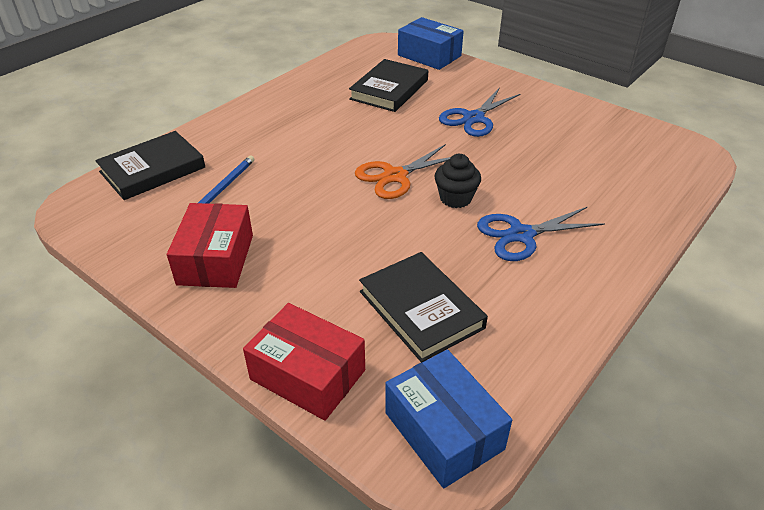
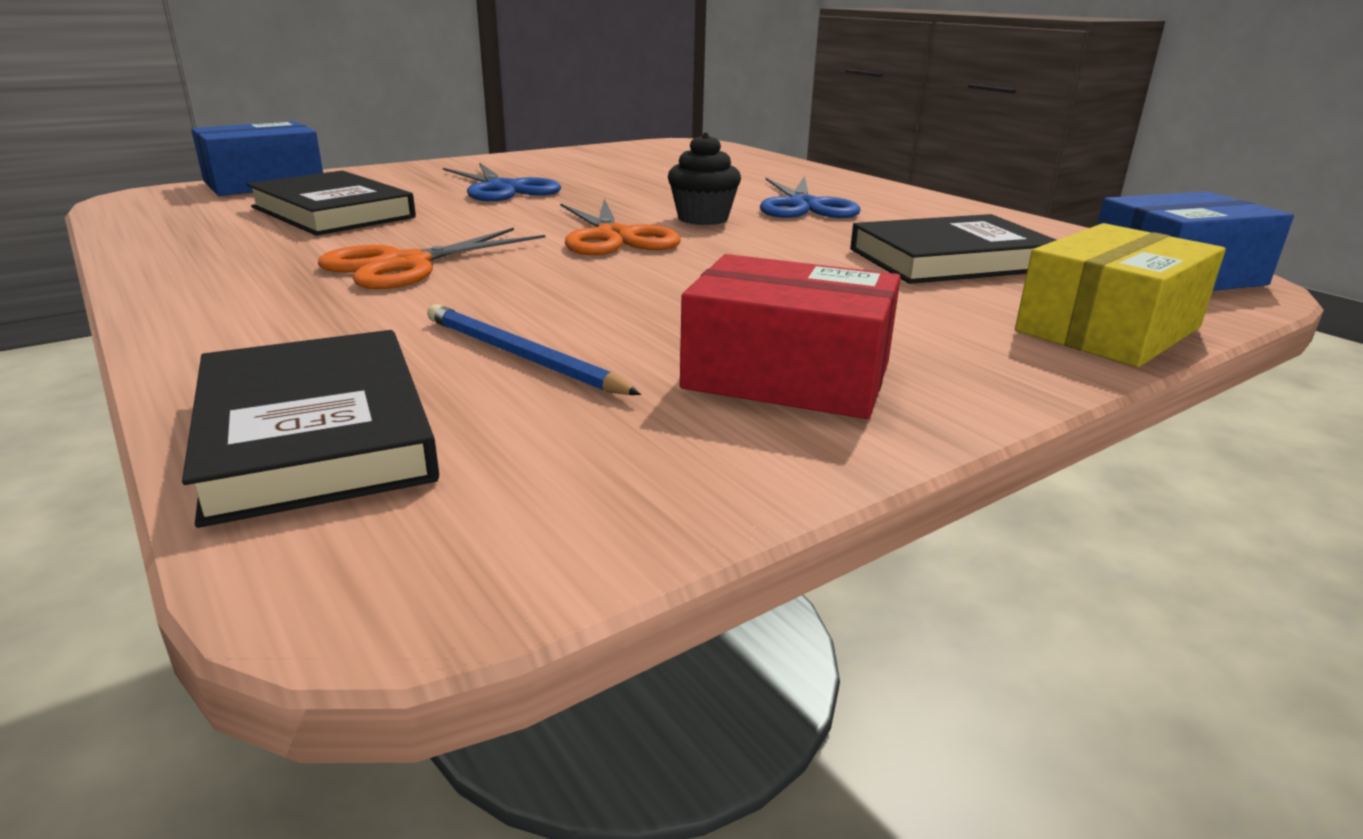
camera: 75 degrees left, 15 degrees down
(308, 374) = (1108, 329): red box -> yellow box
(318, 133) = (404, 265): none -> orange scissors

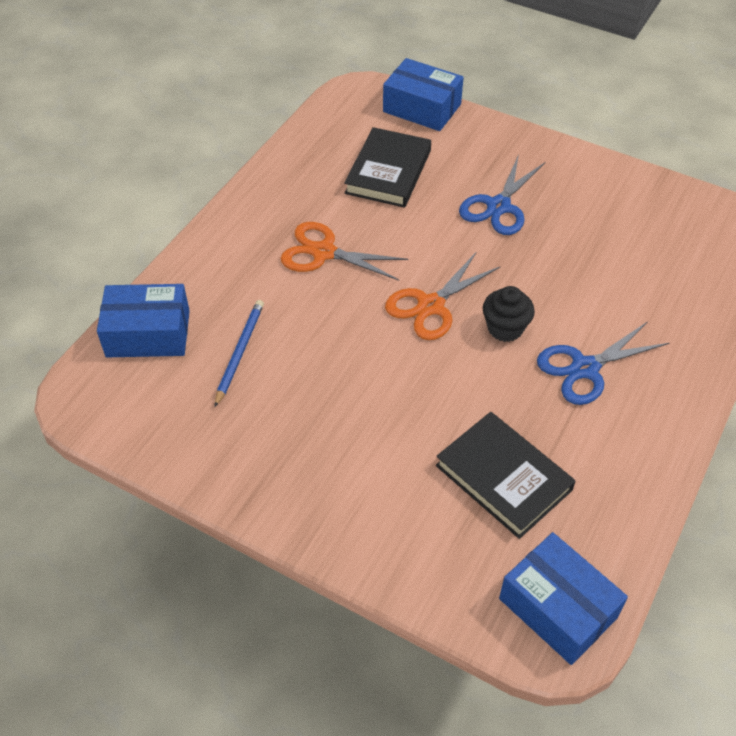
camera: 65 degrees right, 25 degrees up
(316, 433) = (148, 333): black book -> blue box
(787, 375) = (269, 447): red box -> none
(1108, 329) = (412, 570): yellow box -> none

